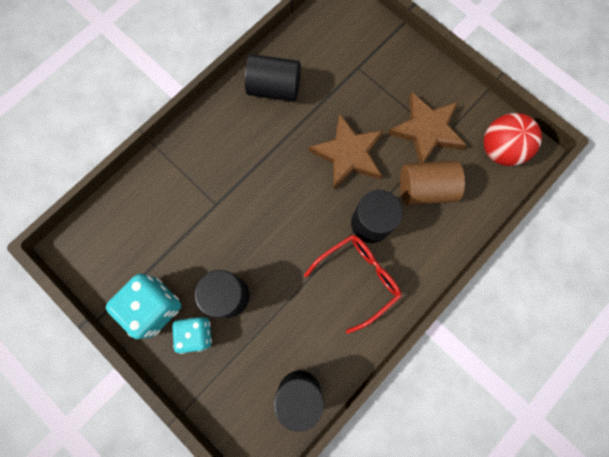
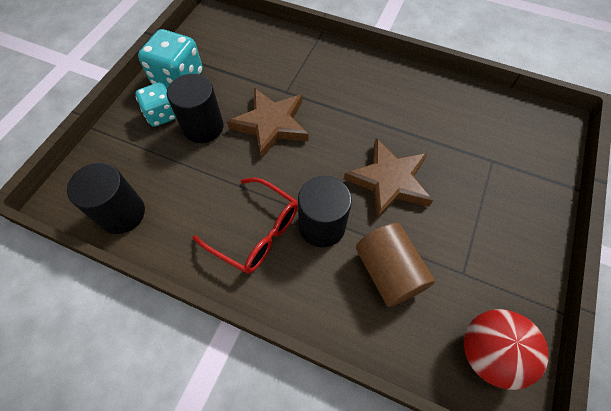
camera: 70 degrees right, 15 degrees down
(274, 88) = (422, 98): black cylinder -> none
(426, 131) = (461, 252): brown star -> brown star (271, 124)

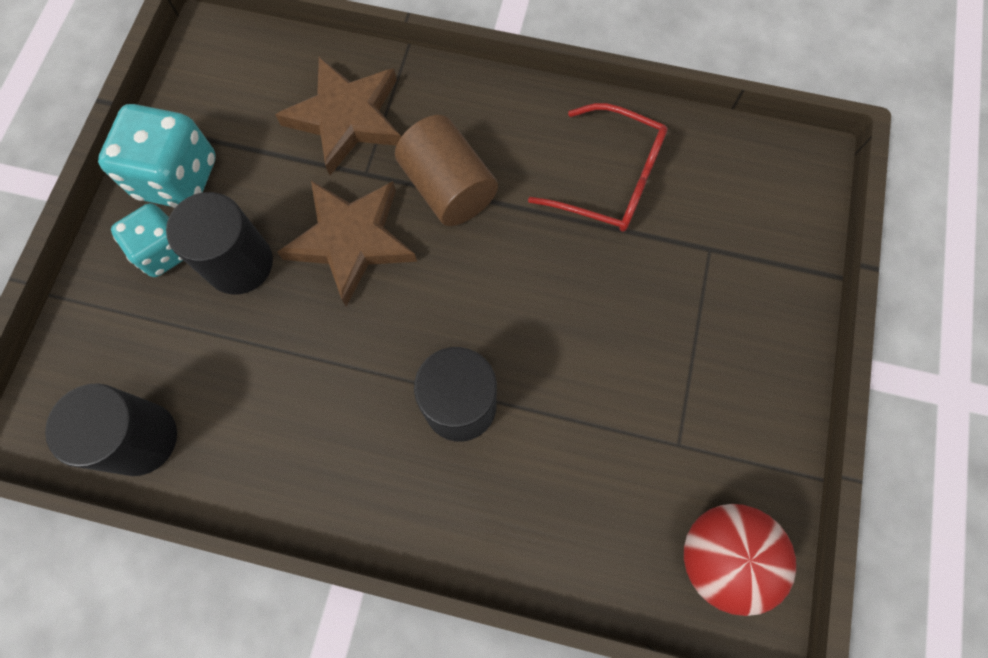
camera: 10 degrees left, 10 degrees up
(256, 232) = (361, 433): red glasses -> red glasses (610, 180)
(389, 181) = (554, 311): brown star -> brown star (346, 118)
(389, 272) = (569, 462): brown cylinder -> brown cylinder (448, 188)

